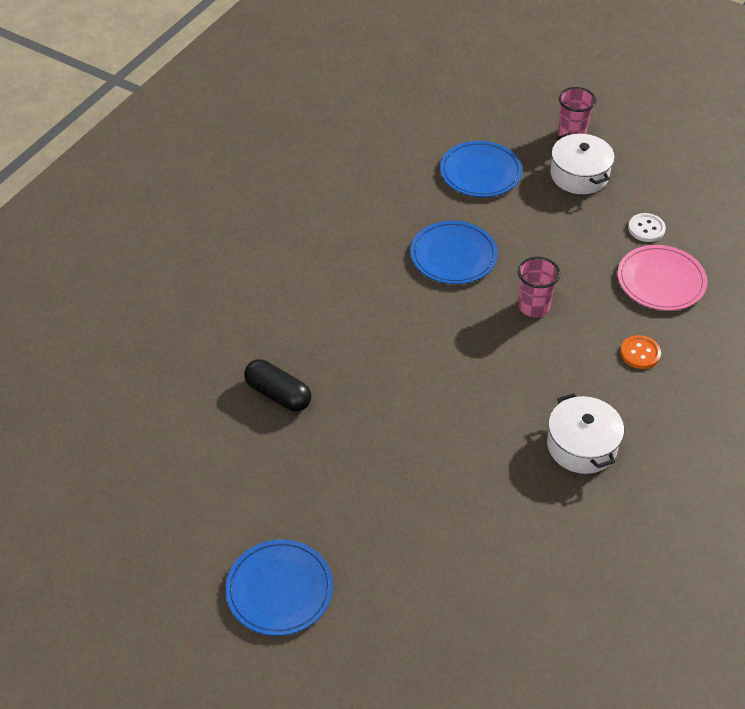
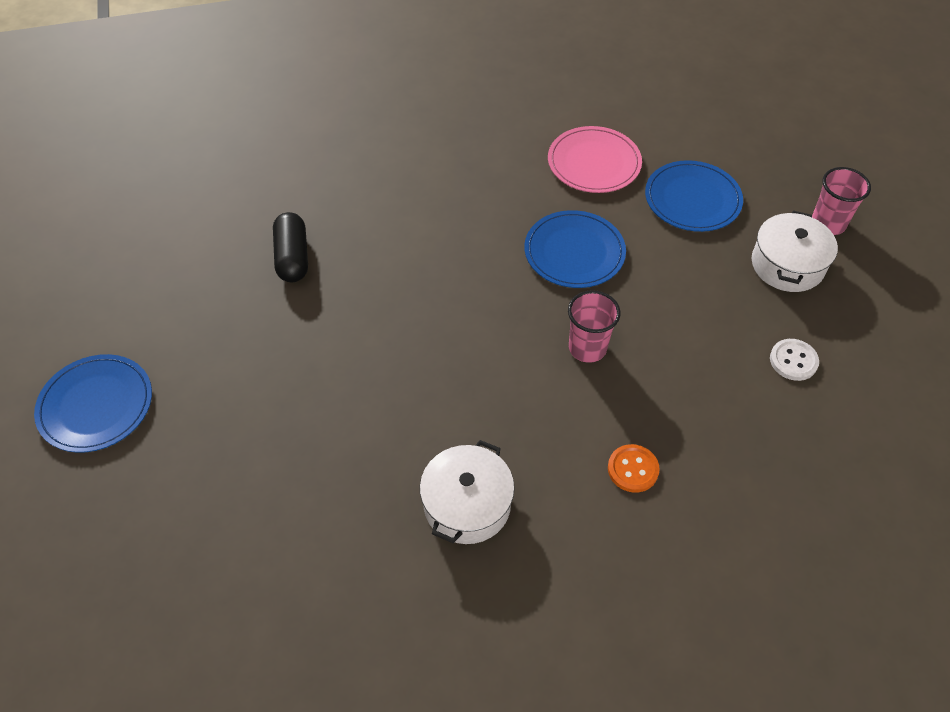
camera: 45 degrees right, 5 degrees up
(661, 280) = (744, 420): pink plate -> pink plate (594, 163)

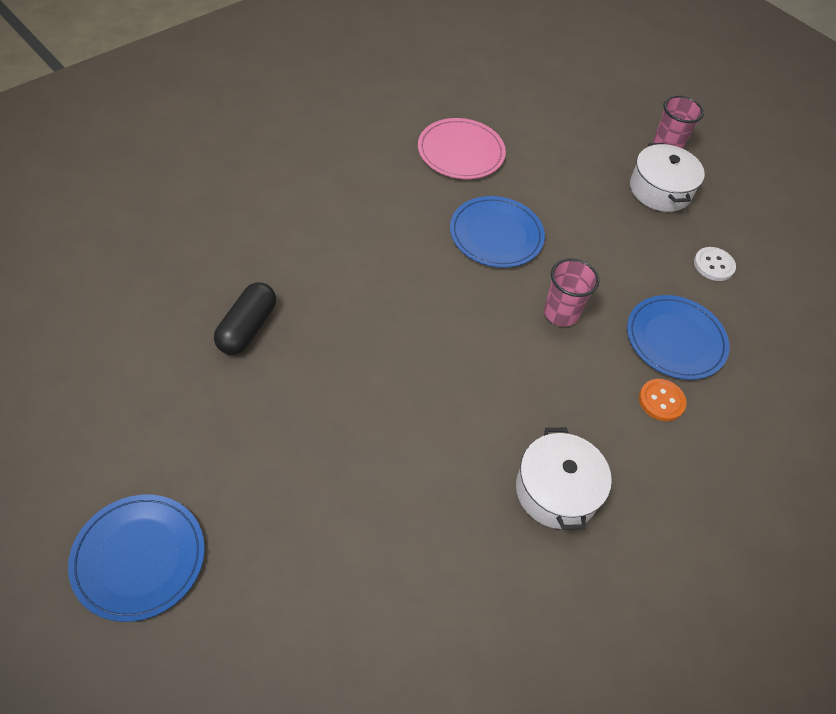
camera: 35 degrees left, 0 degrees up
(292, 257) = (247, 328): black capsule -> black capsule turned 60 degrees clockwise
(692, 199) = (558, 159): blue plate -> blue plate (675, 339)

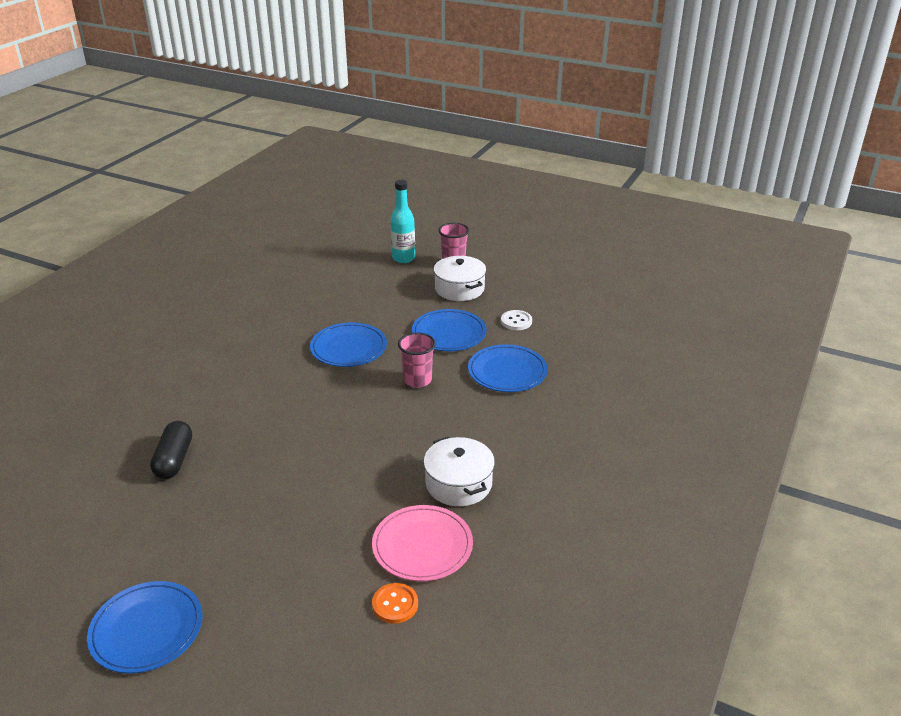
camera: 15 degrees left, 20 degrees down
(461, 152) = (300, 306): pink plate -> pink plate (422, 546)
(607, 120) = (403, 258): none -> turquoise bottle
(623, 254) = (449, 333): none -> blue plate
(661, 401) = (512, 409): orange button -> orange button (395, 604)

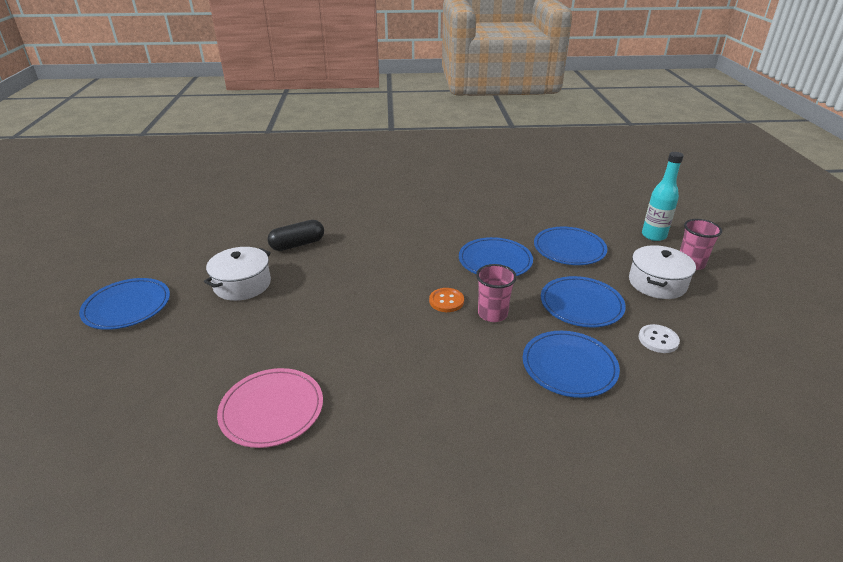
camera: 60 degrees right, 0 degrees up
(375, 304) = (569, 248): none -> blue plate
(395, 604) = (189, 422): orange button -> orange button (446, 301)
(458, 484) = (370, 400): white pot -> white pot (242, 284)

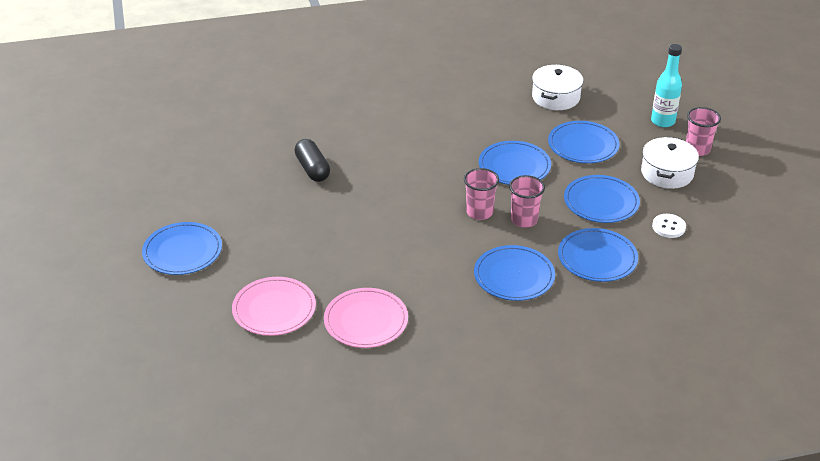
camera: 10 degrees left, 5 degrees up
(177, 381) = (274, 309): none -> pink plate
(242, 284) = (280, 217): white pot -> white pot (555, 97)
(297, 244) = (312, 169): black capsule -> black capsule turned 75 degrees counterclockwise
(446, 301) = (479, 212): orange button -> pink cup
(465, 376) = (514, 276): none -> blue plate

